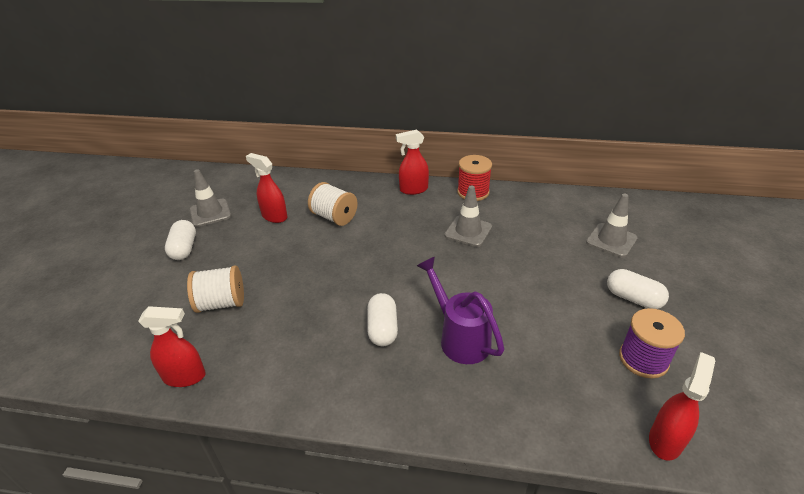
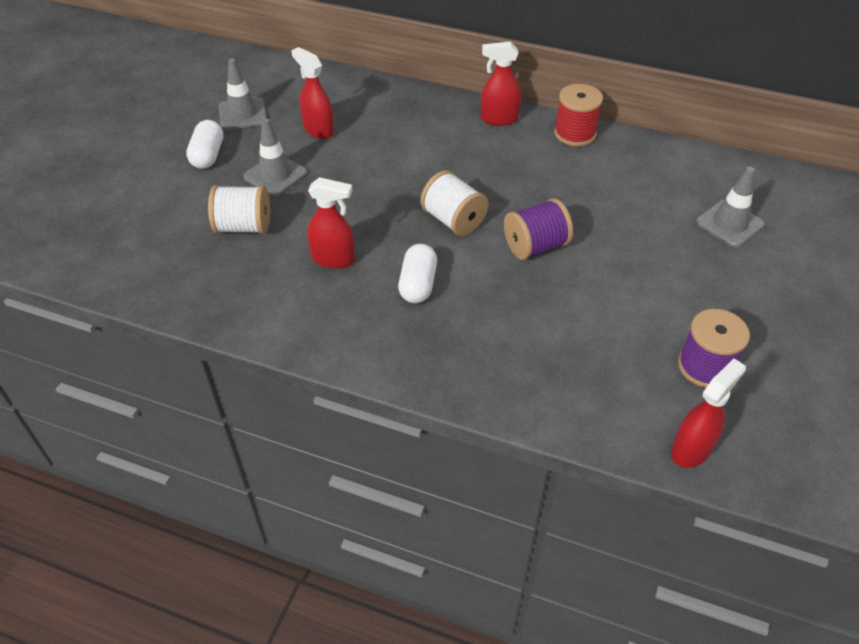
camera: 10 degrees right, 10 degrees up
(185, 376) = (197, 299): red spray bottle -> red spray bottle (333, 259)
(334, 217) = (391, 142): white spool -> white spool (453, 220)
(459, 337) = (502, 308): purple watering can -> none
(468, 231) = (552, 185): grey traffic cone -> grey traffic cone (275, 175)
(470, 280) = (535, 246): none -> purple spool
(633, 298) = (725, 298): white capsule -> none

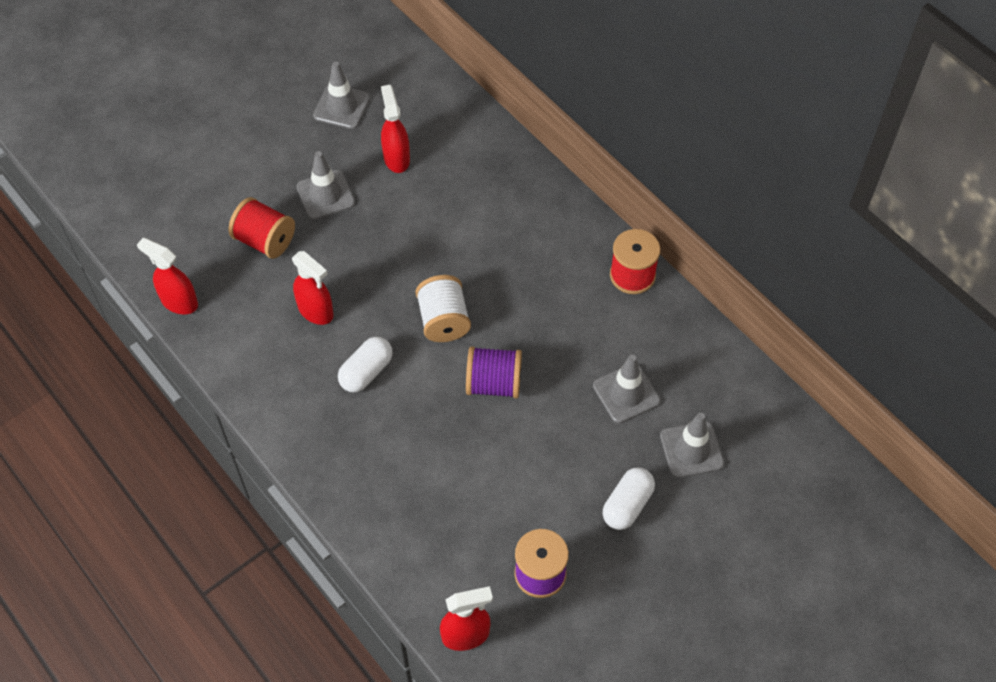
camera: 30 degrees right, 10 degrees up
(208, 155) = (283, 144): white capsule -> white capsule (627, 505)
(244, 227) = (265, 240): white spool -> red spool
(499, 119) = (573, 222): red spray bottle -> red spray bottle (179, 302)
(645, 208) = (626, 393): none -> grey traffic cone

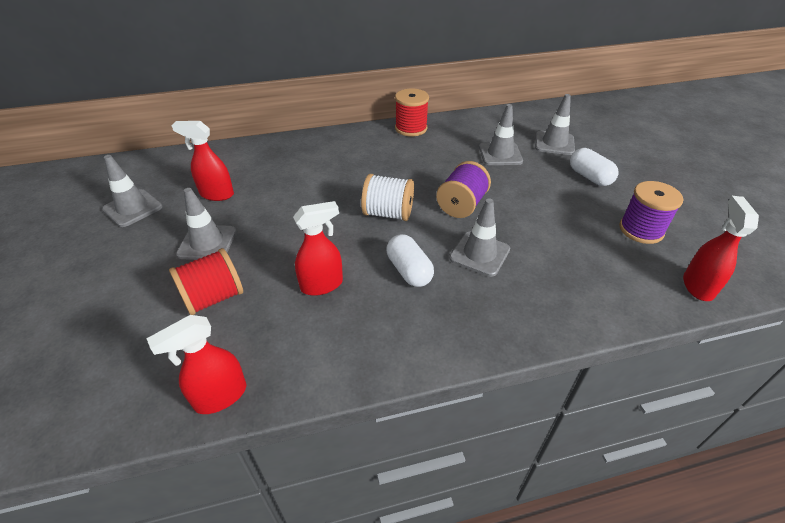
camera: 65 degrees left, 15 degrees down
(420, 424) = (479, 254): none -> grey traffic cone

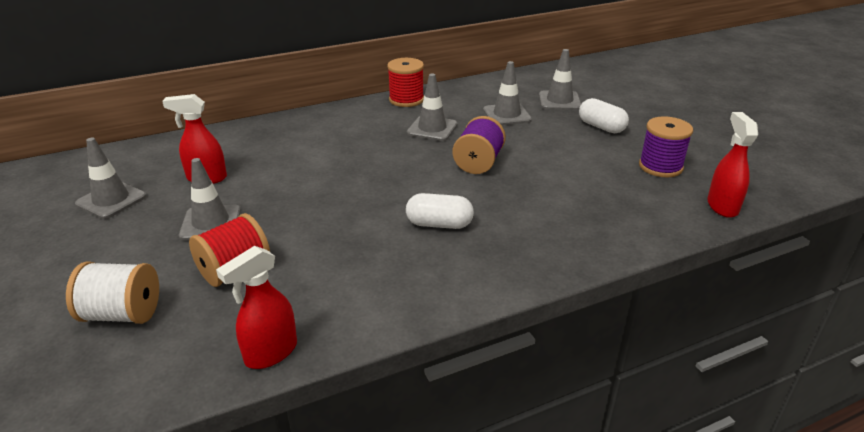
camera: 10 degrees left, 10 degrees down
(322, 285) = (351, 246): red spray bottle -> none
(388, 213) = (403, 177): white spool -> white spool (122, 314)
(409, 271) = (439, 224): white capsule -> white capsule turned 45 degrees counterclockwise
(479, 254) = (507, 202): grey traffic cone -> grey traffic cone (432, 129)

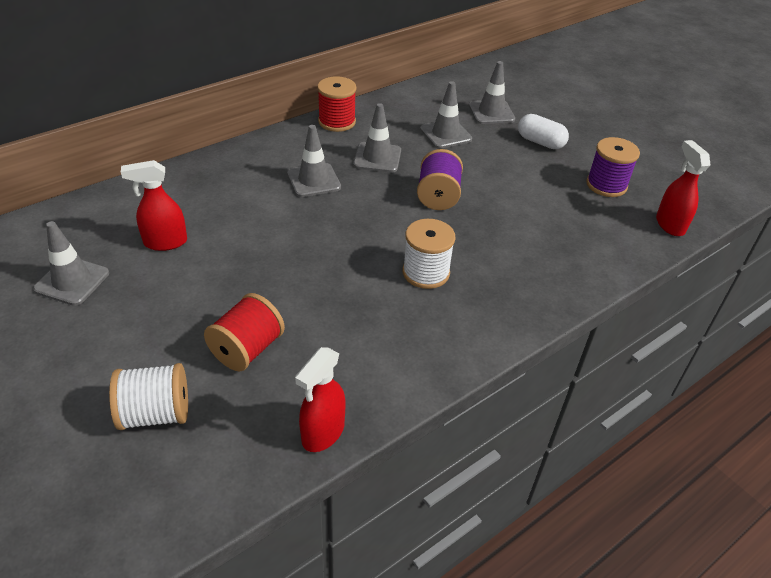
camera: 15 degrees left, 10 degrees up
(211, 223) = (196, 297): grey traffic cone -> grey traffic cone (314, 180)
(439, 224) = (426, 272): white capsule -> white spool

